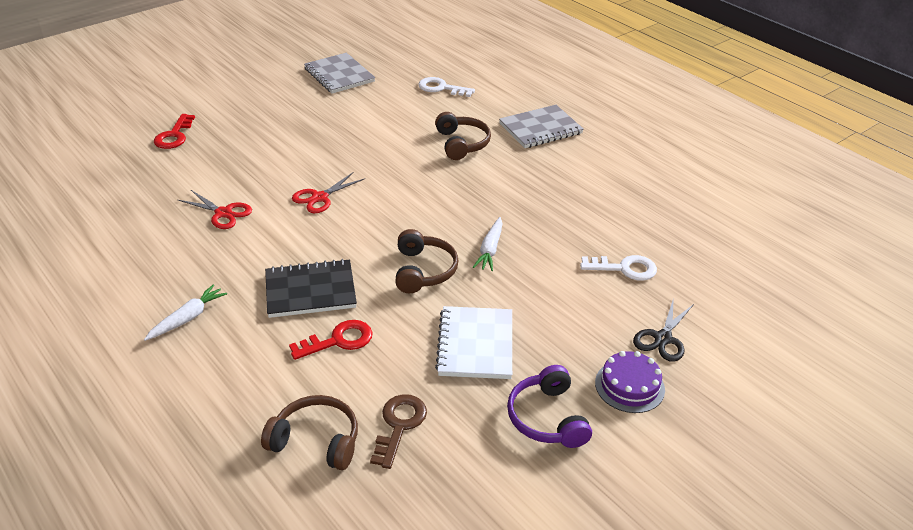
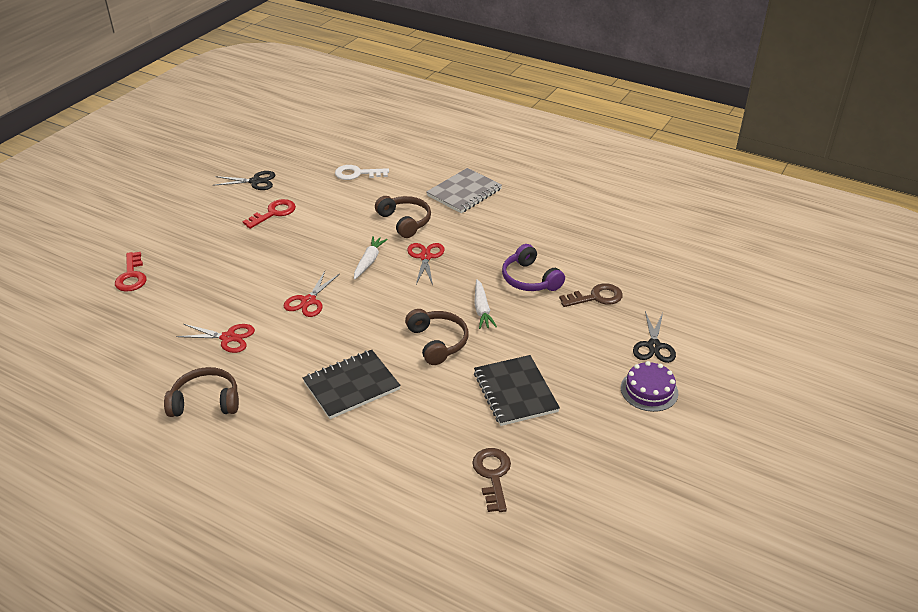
camera: 20 degrees left, 0 degrees up
(188, 318) = (256, 440): white carrot -> white carrot (369, 261)
(316, 441) = (433, 508): brown headphones -> brown headphones (206, 402)
(338, 340) = (401, 421): red key -> red key (274, 213)
(339, 75) = (255, 181): grey notebook -> black scissors
(462, 183) = (425, 257): none -> red scissors
(475, 344) = (515, 392): white notebook -> black notebook
(547, 418) = (602, 433): purple headphones -> purple headphones (530, 279)
(624, 268) = (596, 297): white key -> brown key

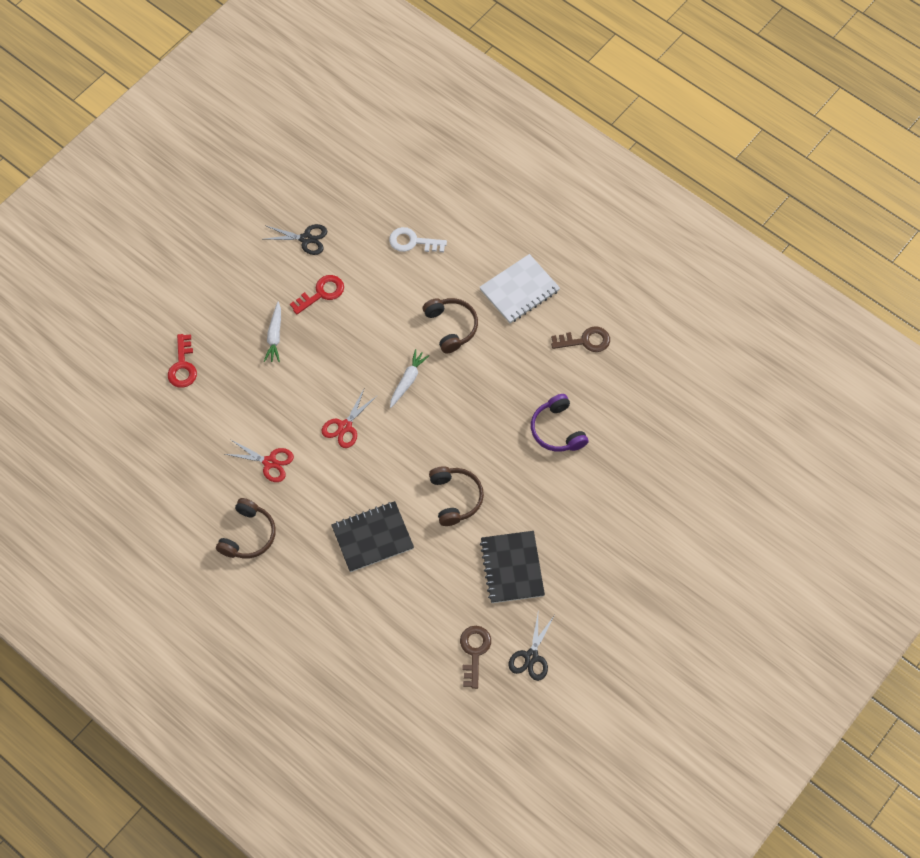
camera: 10 degrees right, 25 degrees up
(206, 402) = (248, 535): brown headphones -> brown headphones turned 105 degrees clockwise
(425, 257) = (463, 383): red scissors -> none
(464, 192) = (519, 290): grey notebook -> white notebook
(482, 309) = (503, 463): white carrot -> white carrot (275, 336)
(596, 297) = (614, 464): brown key -> brown key (585, 341)
(649, 390) = (628, 585): purple cake -> none
(654, 346) = (649, 534): black scissors -> black scissors (531, 657)

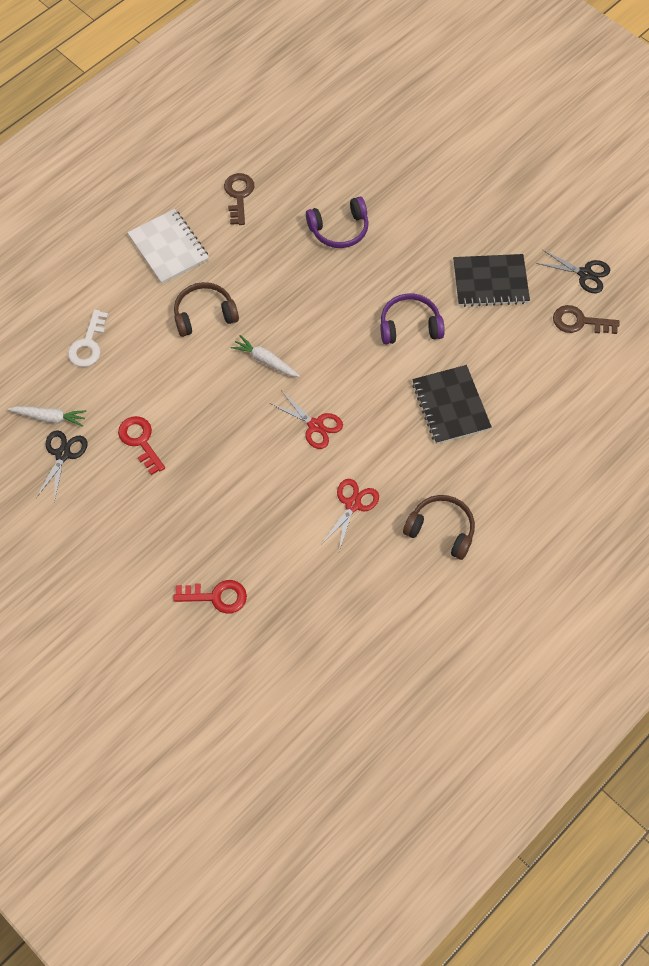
camera: 85 degrees left, 0 degrees up
(275, 336) = (190, 493): white carrot -> white carrot (50, 417)
(455, 498) = (409, 326): brown headphones -> purple headphones

